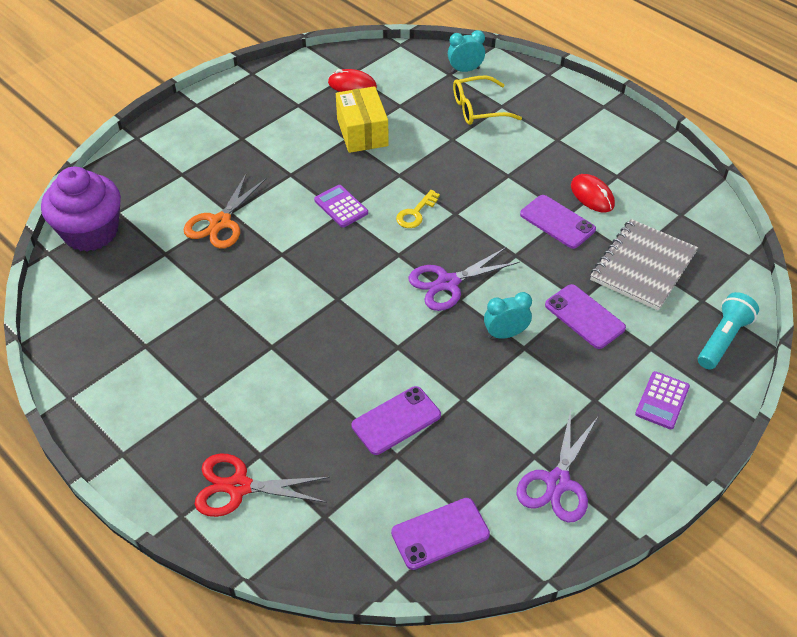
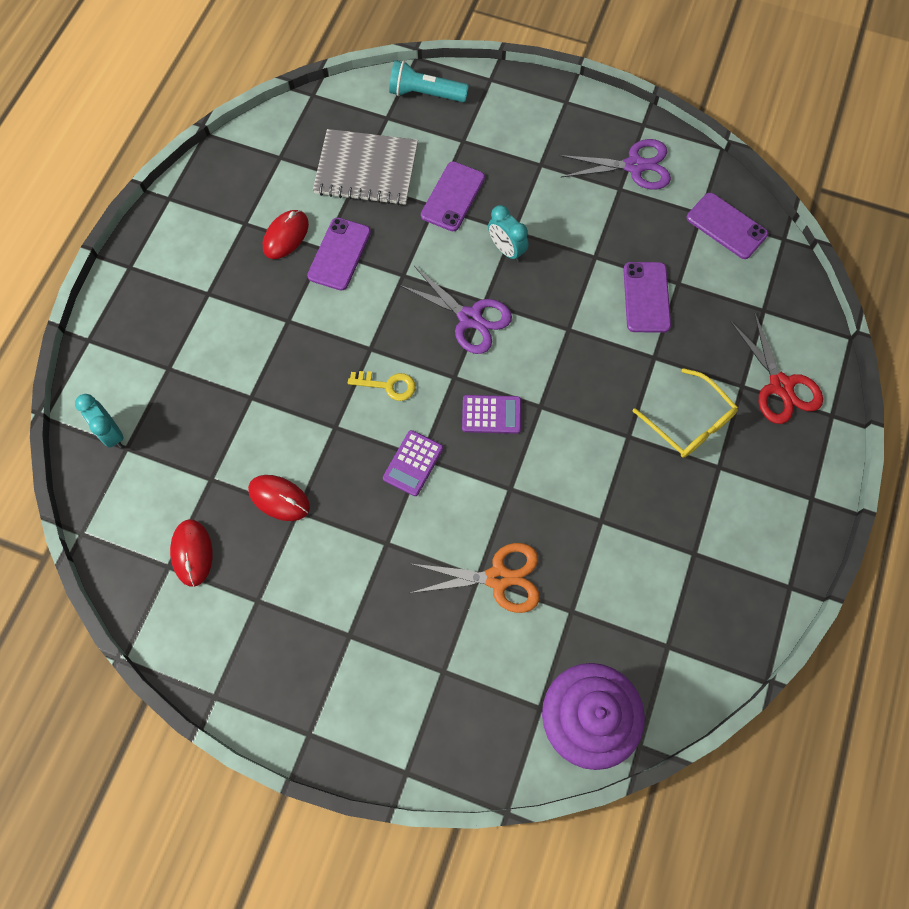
camera: 115 degrees left, 20 degrees up
(362, 132) = (279, 498): yellow box -> red mouse
(396, 420) = (646, 297): purple phone -> purple phone turned 60 degrees clockwise
(478, 108) = (183, 390): yellow glasses -> yellow glasses (689, 422)
(662, 400) = (515, 120): purple calculator -> purple calculator (491, 414)

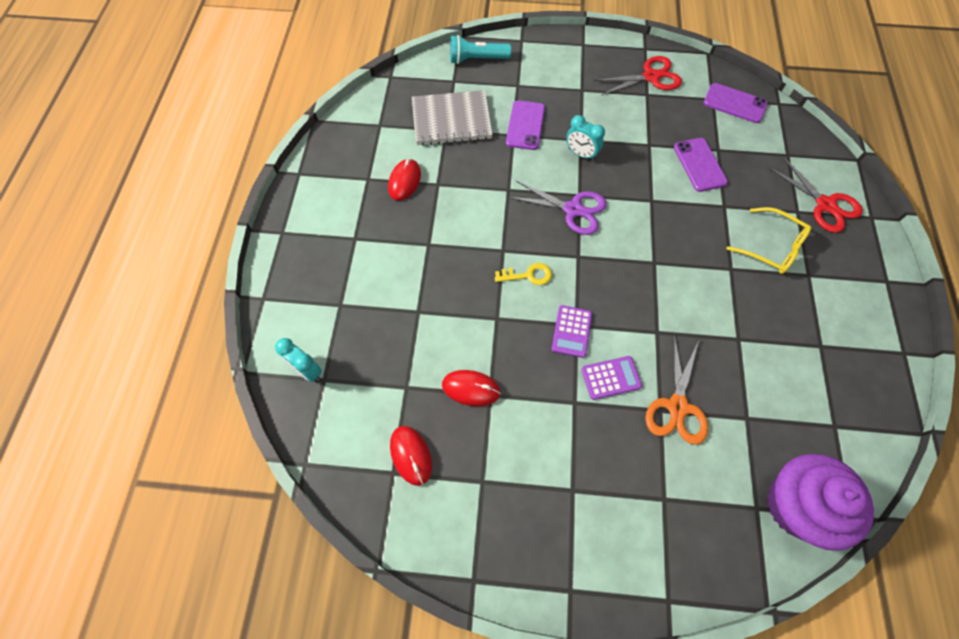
camera: 15 degrees left, 5 degrees down
(339, 254) = (452, 185): purple phone -> none
(491, 414) = (619, 278): purple calculator -> purple calculator (611, 378)
(498, 578) = (677, 407): orange scissors -> orange scissors turned 120 degrees clockwise
(634, 166) = (651, 77): purple scissors -> red scissors

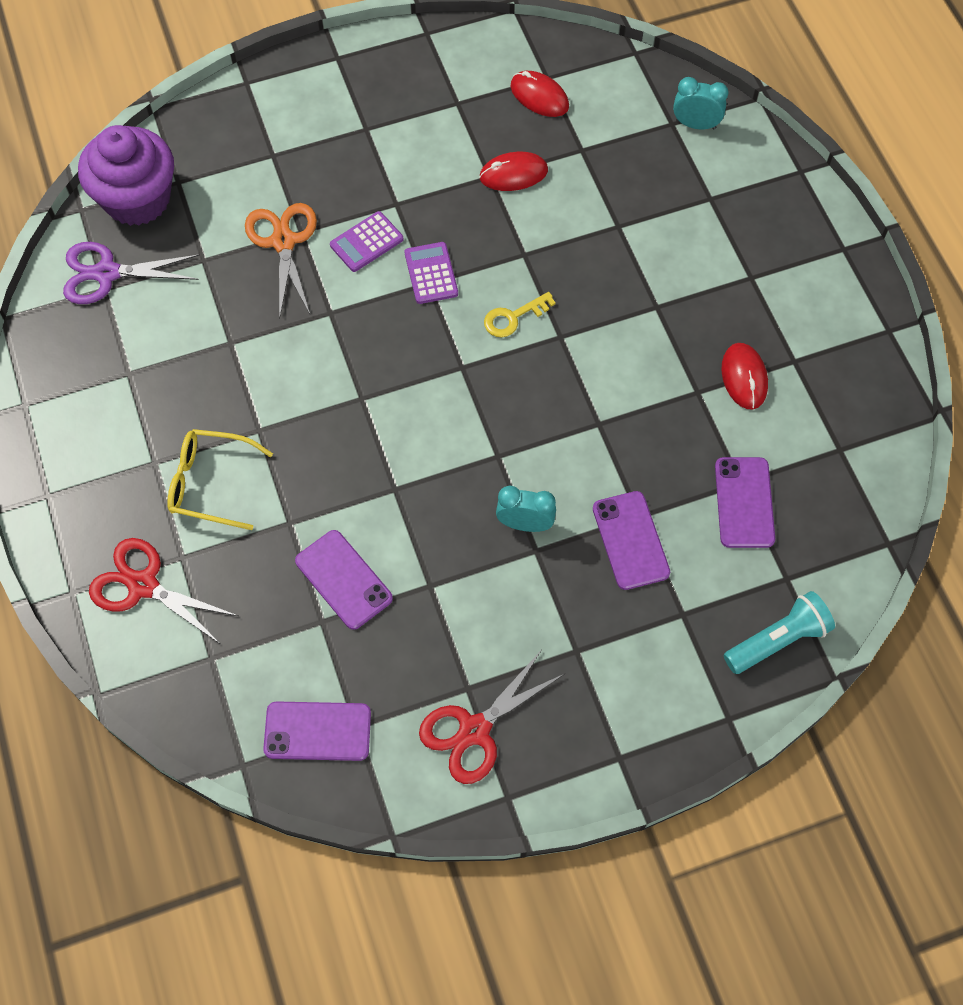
camera: 155 degrees right, 0 degrees up
(451, 120) = (744, 502): grey notebook -> purple phone
(573, 209) = (497, 429): purple scissors -> purple scissors (107, 273)

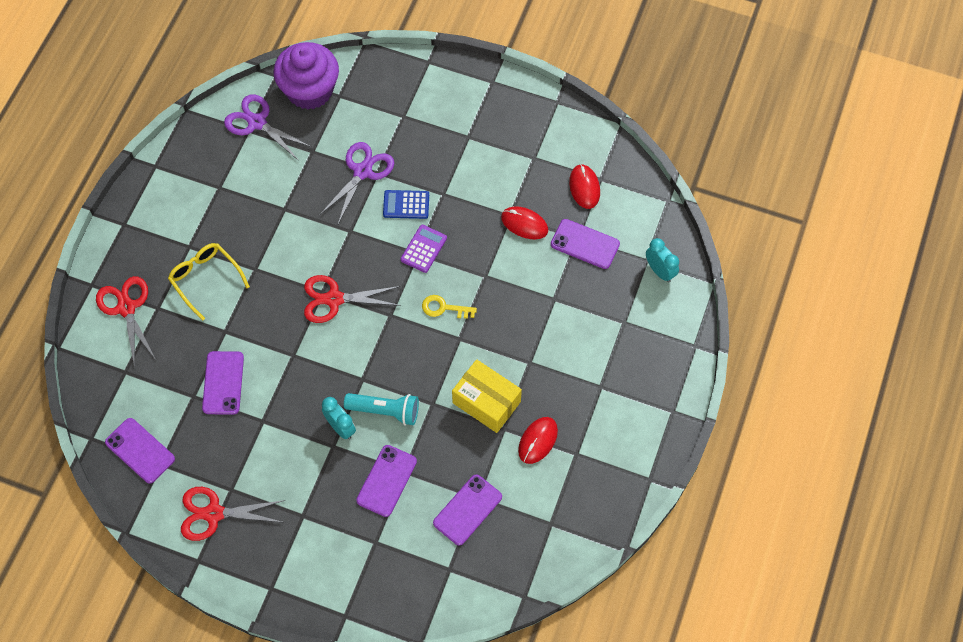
camera: 40 degrees right, 0 degrees up
(283, 241) = (362, 171): orange scissors -> purple scissors
(366, 242) = (406, 205): purple calculator -> blue calculator
(383, 396) = (334, 299): none -> red scissors
(595, 151) = (585, 244): none -> purple phone
(653, 379) = (486, 402): none -> yellow box
(778, 640) = (411, 597): turquoise flashlight -> turquoise flashlight (385, 411)

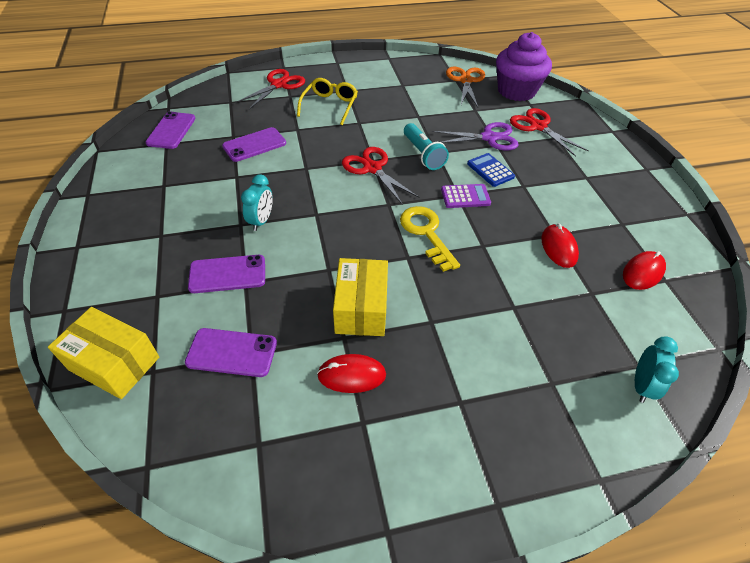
camera: 55 degrees right, 15 degrees down
(214, 513) = (136, 185): red scissors -> red scissors (538, 126)
(257, 122) = (465, 81): purple scissors -> orange scissors
(385, 411) = (297, 241): turquoise flashlight -> turquoise flashlight (423, 154)
(425, 593) = (114, 363): none -> yellow box
(444, 308) = (426, 233): yellow key -> yellow key, size x1.58
(585, 244) = (592, 302): purple phone -> none

